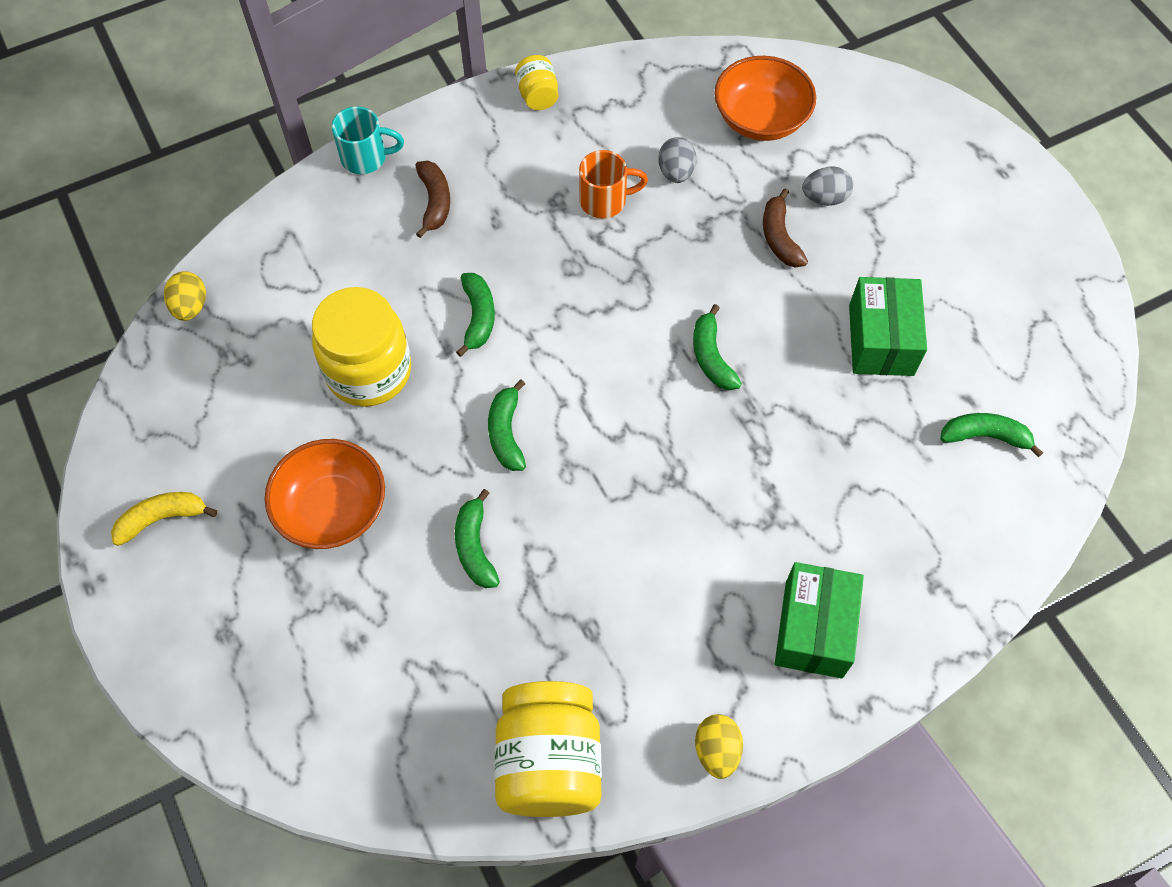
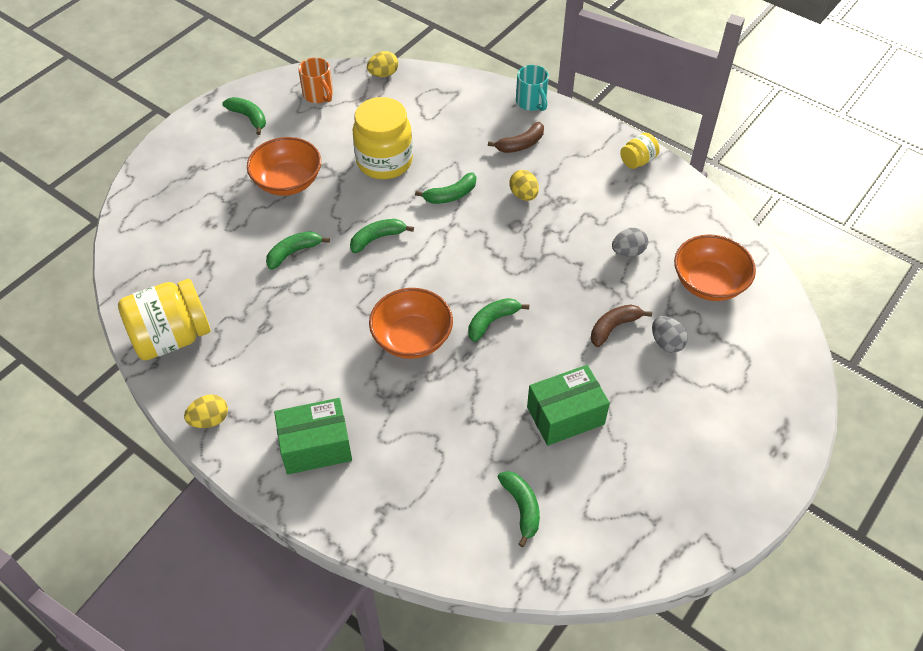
camera: 65 degrees right, 10 degrees down
(162, 518) = (249, 117): yellow banana -> green banana
(525, 237) = (523, 195): none -> yellow egg
(605, 200) = (578, 223): orange mug -> orange mug (318, 95)
(695, 455) = (412, 338): none -> orange bowl

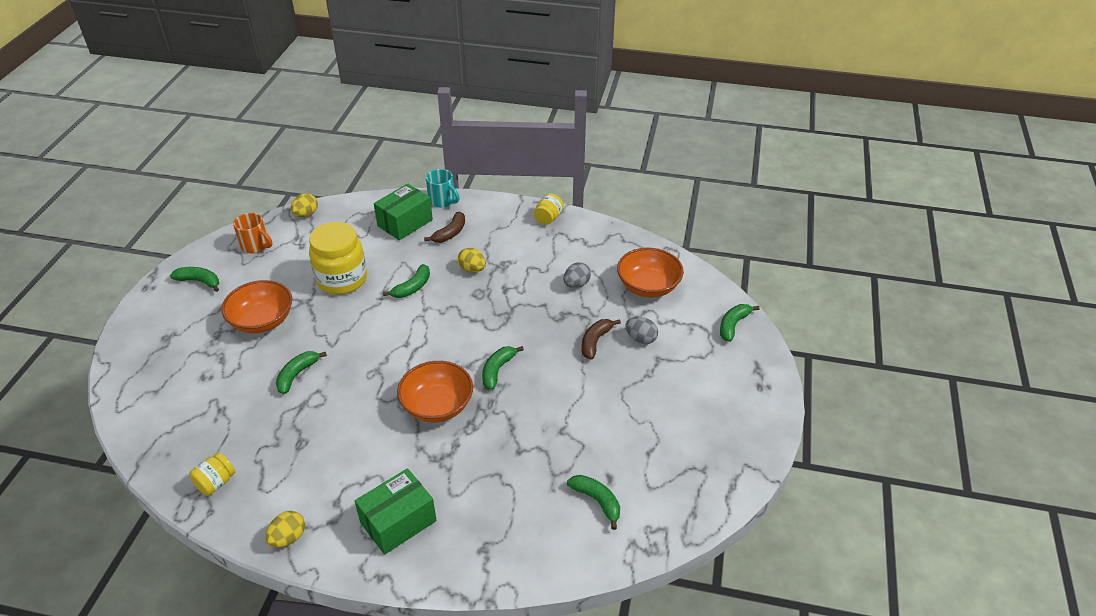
camera: 25 degrees left, 10 degrees down
(172, 337) = (216, 483): yellow jar -> yellow jar, size x0.49
(377, 238) = (366, 339): green banana -> green banana (733, 325)
(565, 415) = (593, 419): green box -> green box (405, 223)

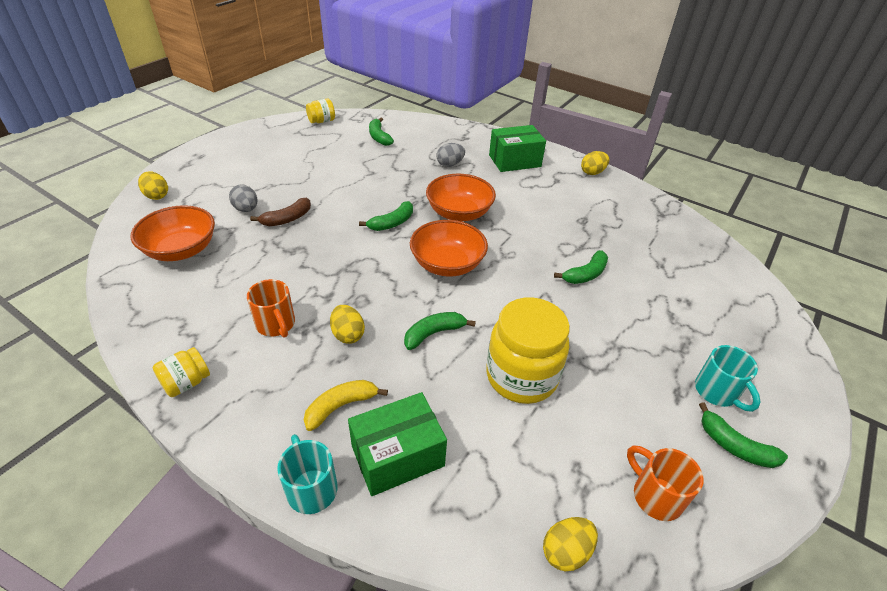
camera: 160 degrees left, 0 degrees up
(200, 309) = (717, 392): none -> turquoise mug
(216, 483) = (652, 214): yellow jar -> yellow jar (322, 121)
(262, 321) = (629, 348): orange bowl -> orange bowl (447, 264)
(450, 233) = (340, 406): brown banana -> yellow banana
(525, 260) = (276, 325): none -> orange mug
(576, 284) = (249, 276): grey egg -> grey egg (450, 164)
(733, 325) = (157, 196): green banana -> yellow egg

